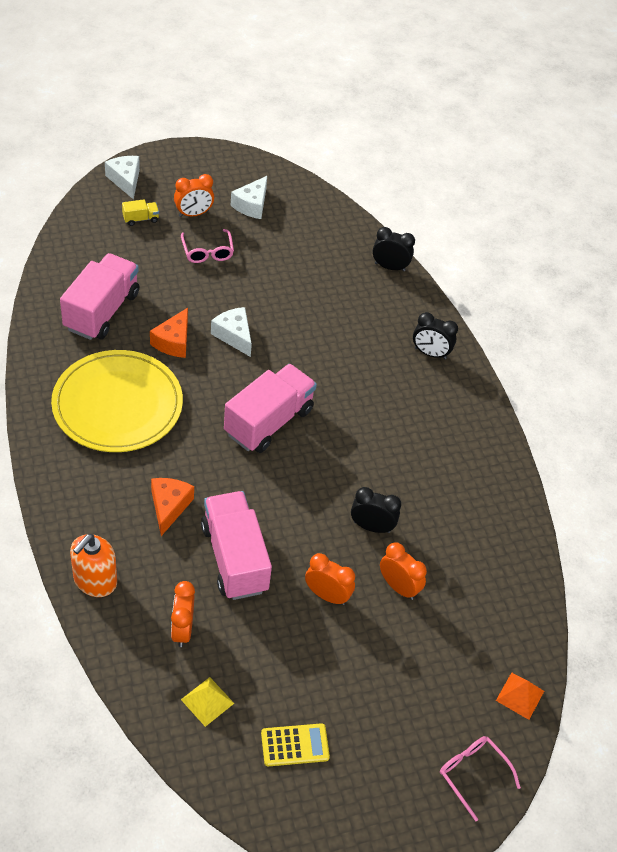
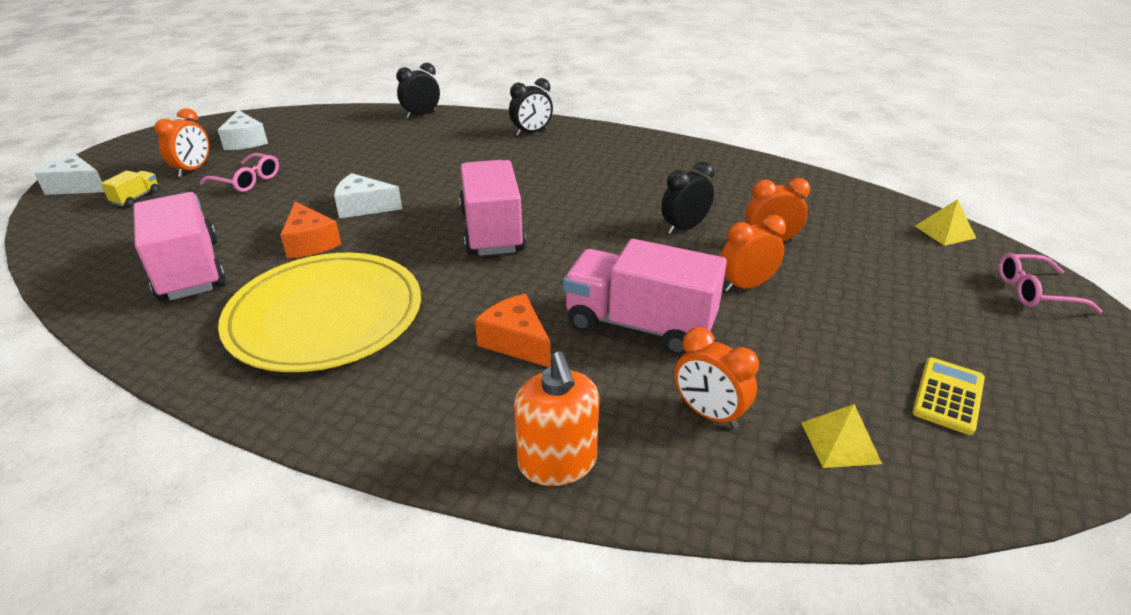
camera: 45 degrees left, 15 degrees down
(520, 695) = (944, 232): orange pyramid -> yellow pyramid

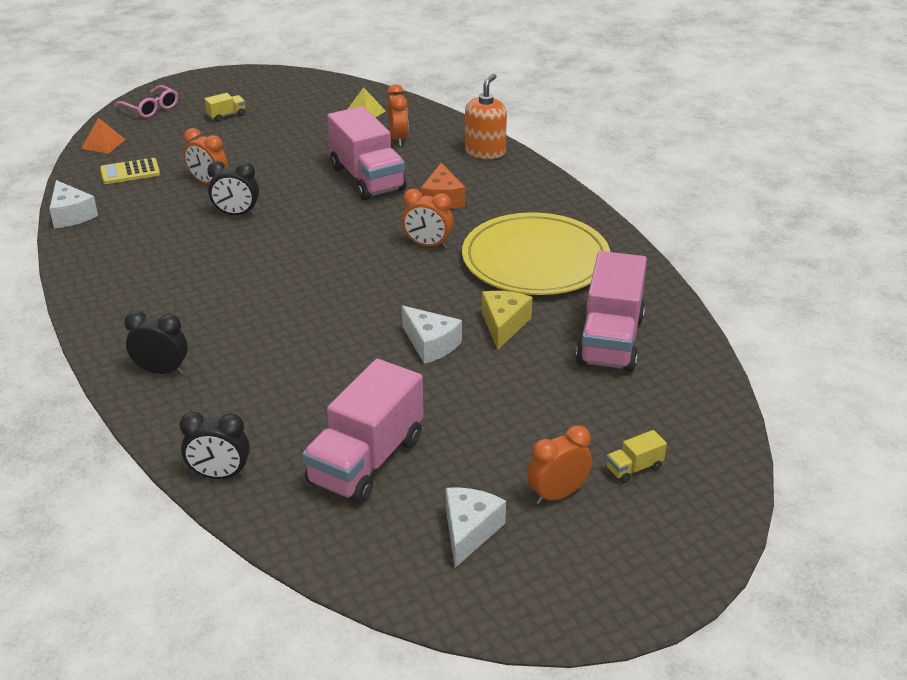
camera: 140 degrees left, 0 degrees up
(77, 186) = (698, 528): white cheese -> white cheese (71, 215)
(247, 180) = (510, 440): pink glasses -> none
(310, 243) = (503, 325): orange cheese -> yellow cheese
(491, 231) = (362, 272): pink truck -> pink truck (366, 461)
(746, 286) = (276, 170): orange clock -> orange clock (427, 245)
(944, 232) = (103, 144): yellow pyramid -> orange pyramid
(948, 396) = (291, 104): yellow calculator -> yellow calculator (130, 172)
(954, 328) = (226, 115): none -> yellow truck

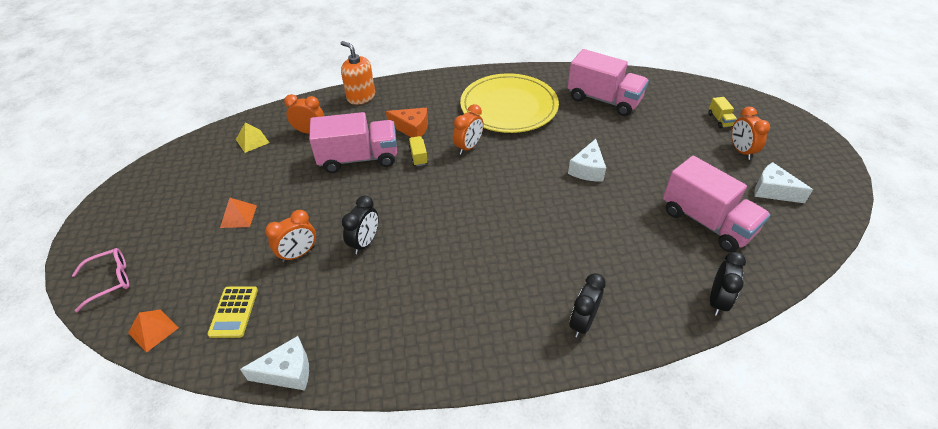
camera: 70 degrees left, 10 degrees up
(226, 115) = (180, 225): yellow truck -> yellow truck (418, 157)
(248, 139) = (238, 216): none -> orange pyramid
(430, 344) = (587, 169): white cheese -> white cheese turned 135 degrees clockwise
(503, 325) = (576, 135): yellow cheese -> none

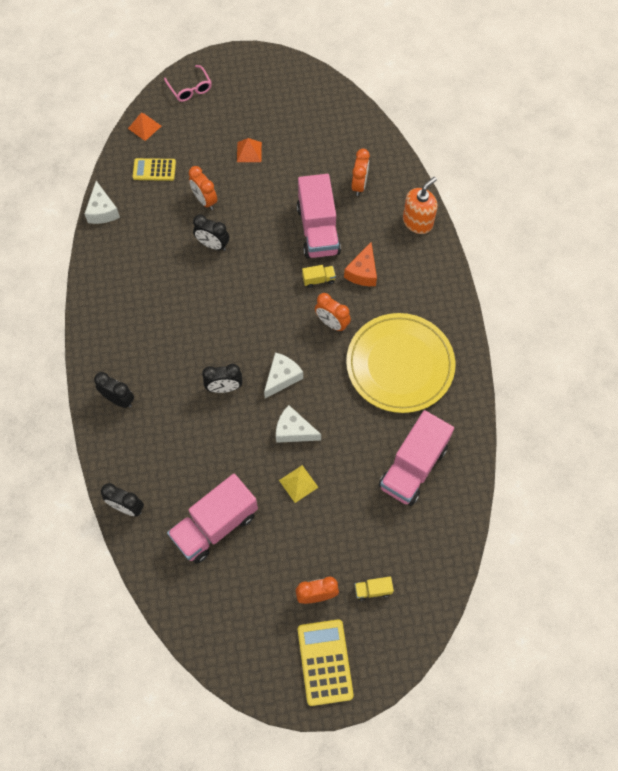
camera: 90 degrees right, 20 degrees up
(252, 141) = (346, 141): yellow pyramid -> yellow pyramid (298, 483)
(550, 223) = (224, 388): none -> black clock
(773, 191) = (253, 606): white cheese -> white cheese (282, 377)
(796, 145) = (325, 662): none -> yellow calculator

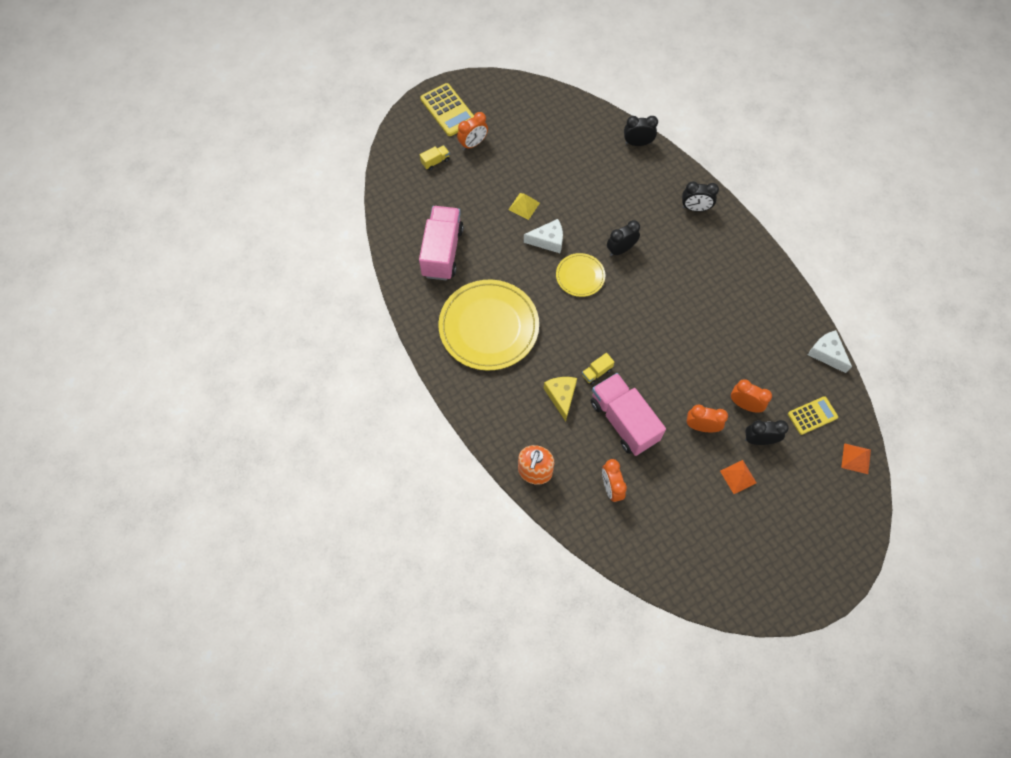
camera: 155 degrees right, 0 degrees up
(190, 88) = (846, 526): pink glasses -> none
(213, 245) = (708, 364): black clock -> black clock (759, 440)
(215, 526) = (568, 156): pink truck -> none
(282, 377) = (580, 276): white cheese -> yellow plate
(332, 323) = (564, 338): orange clock -> orange clock (701, 426)
(363, 272) = (561, 397): orange cheese -> yellow cheese

